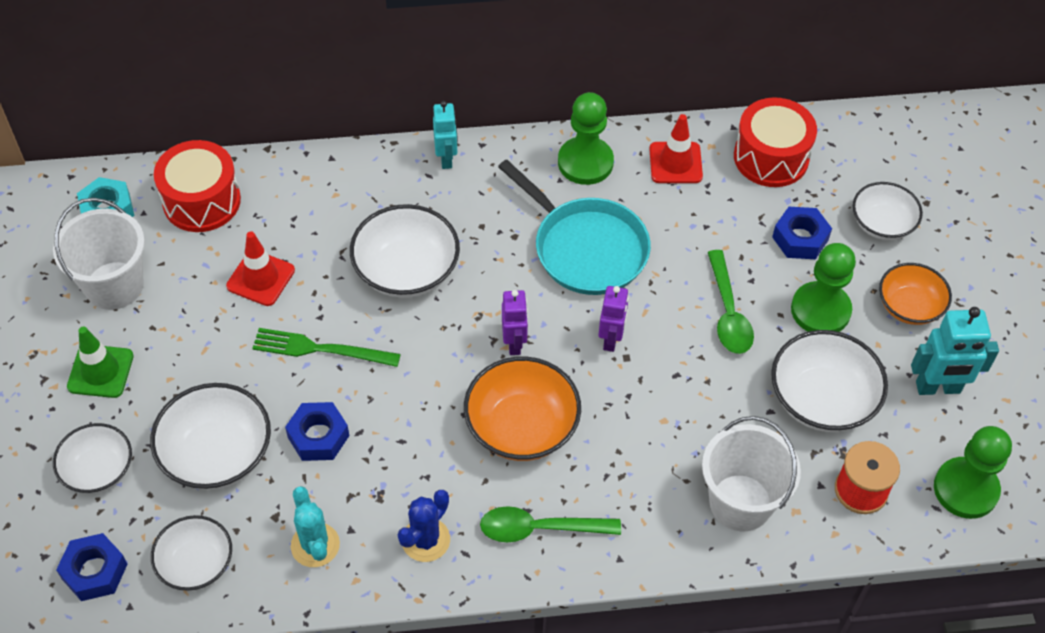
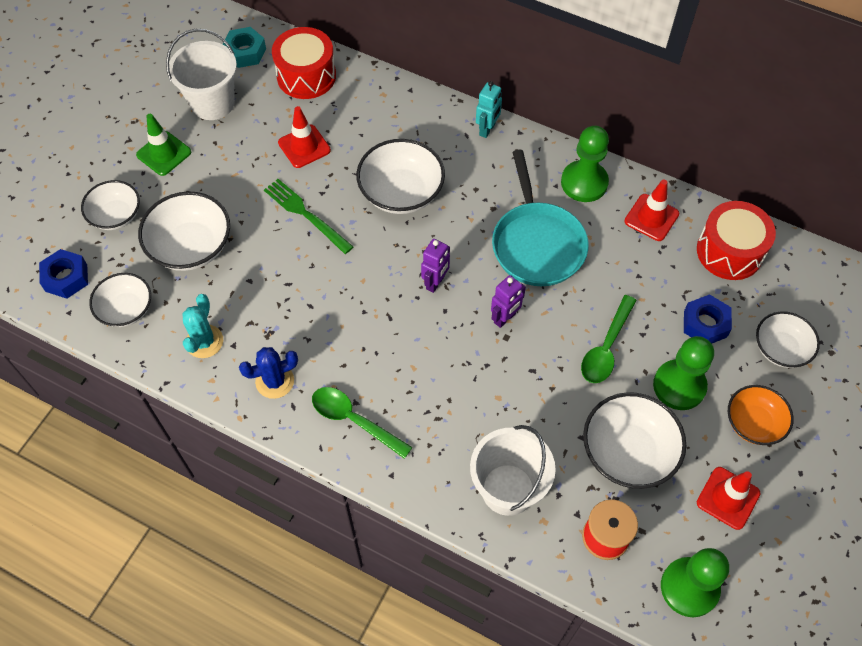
camera: 35 degrees right, 5 degrees up
(318, 436) = (260, 271): blue nut -> none
(521, 427) = (396, 343): orange bowl -> none
(938, 388) = (728, 498): turquoise robot -> red traffic cone

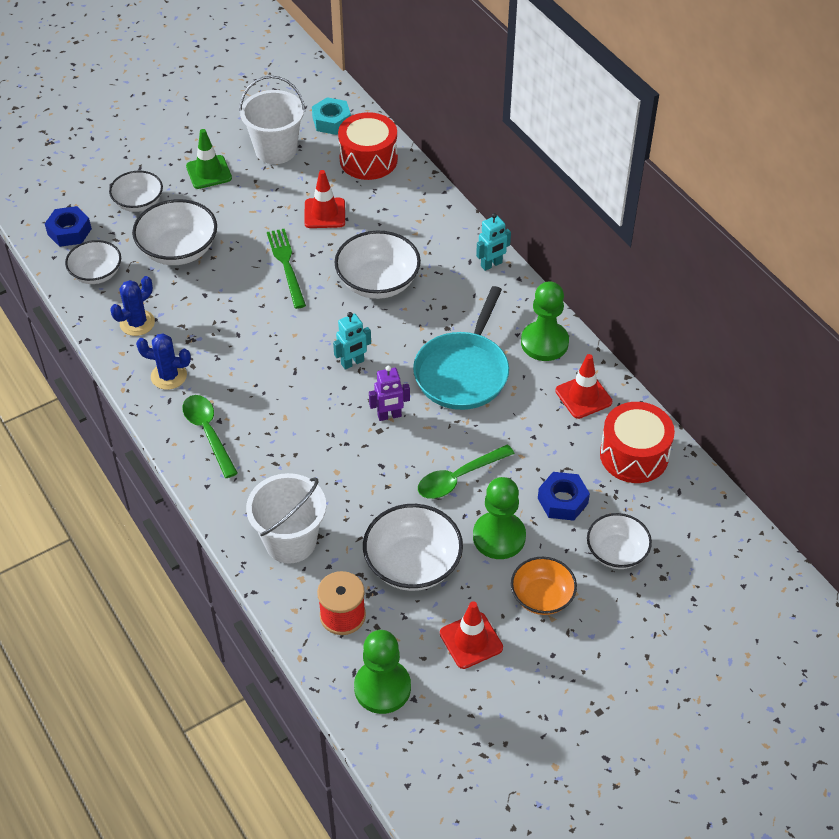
camera: 30 degrees right, 10 degrees down
(204, 341) = (137, 323): turquoise cactus -> blue cactus
(435, 282) = (352, 363): purple robot -> turquoise robot

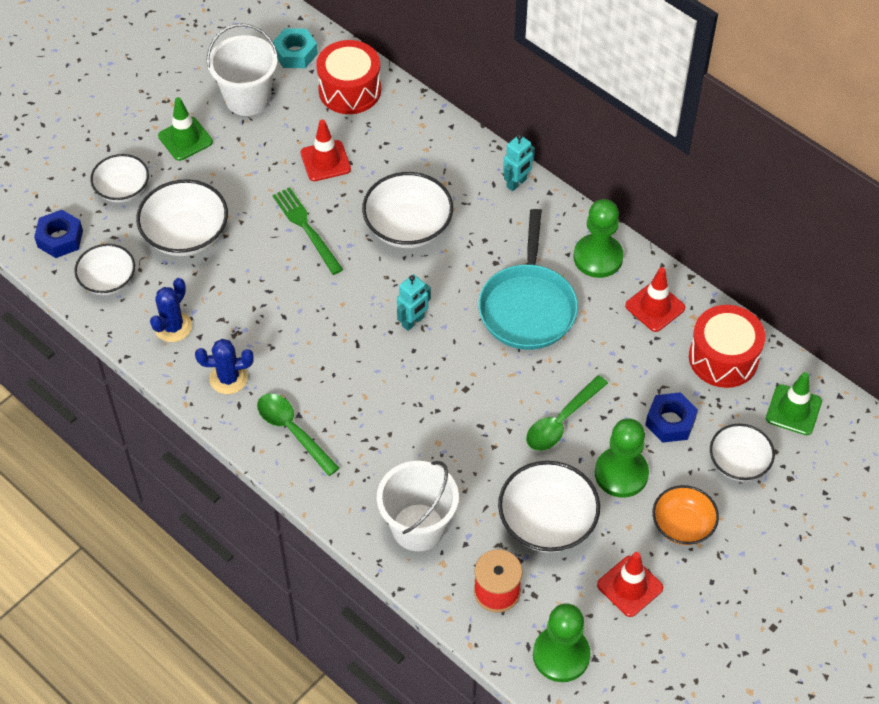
camera: 15 degrees left, 5 degrees up
(389, 416) = (470, 371): purple robot -> none
(687, 516) = (793, 410): none -> green traffic cone

